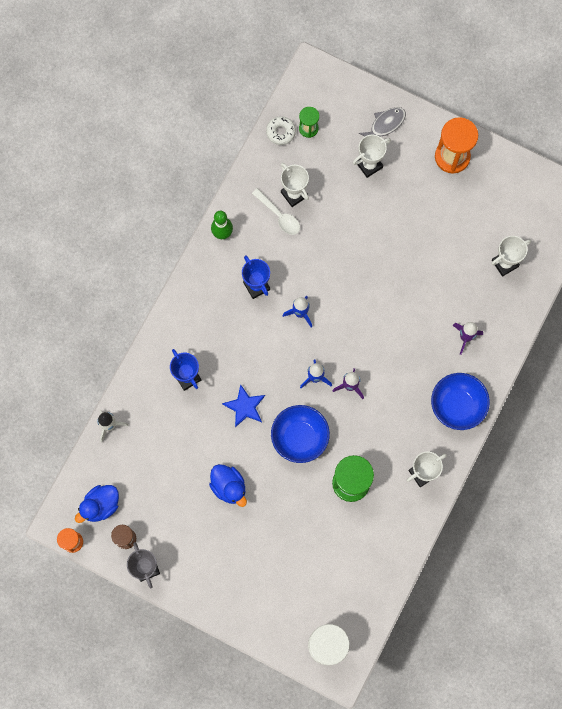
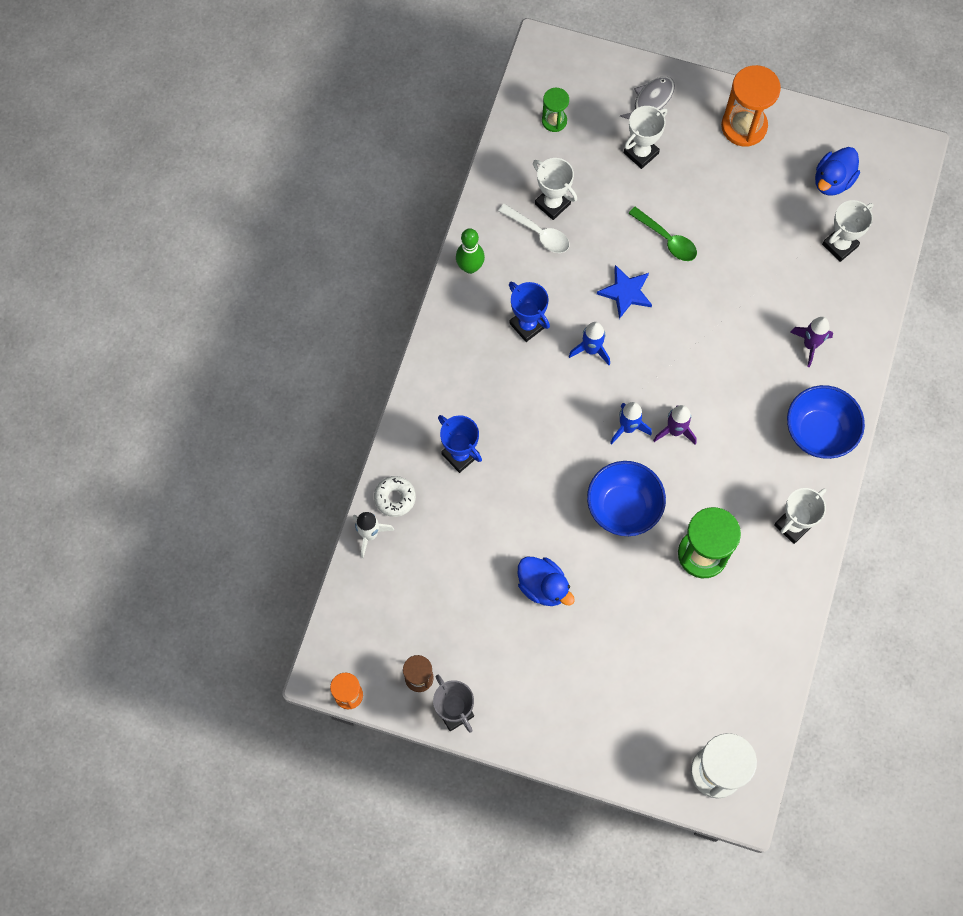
camera: 10 degrees left, 5 degrees down
(101, 505) = (377, 640): blue duck -> blue duck (832, 181)
(245, 407) = (543, 480): blue star -> blue star (626, 292)
(280, 132) = (519, 131): white donut -> white donut (395, 498)
(375, 237) = (667, 239): none -> green spoon

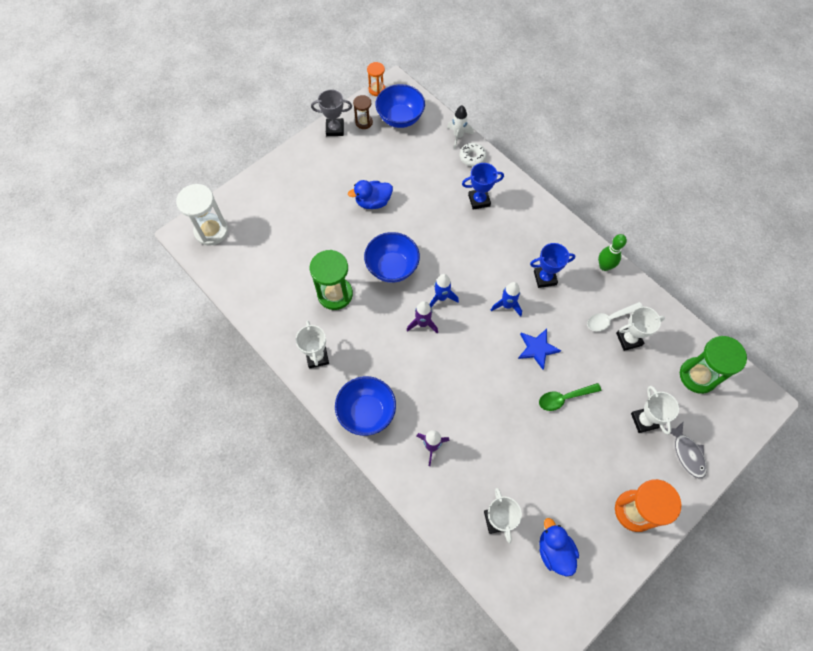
camera: 120 degrees right, 5 degrees down
(382, 631) = (400, 118): none -> blue bowl
(554, 121) = (698, 376): green hourglass -> green hourglass, size x1.80

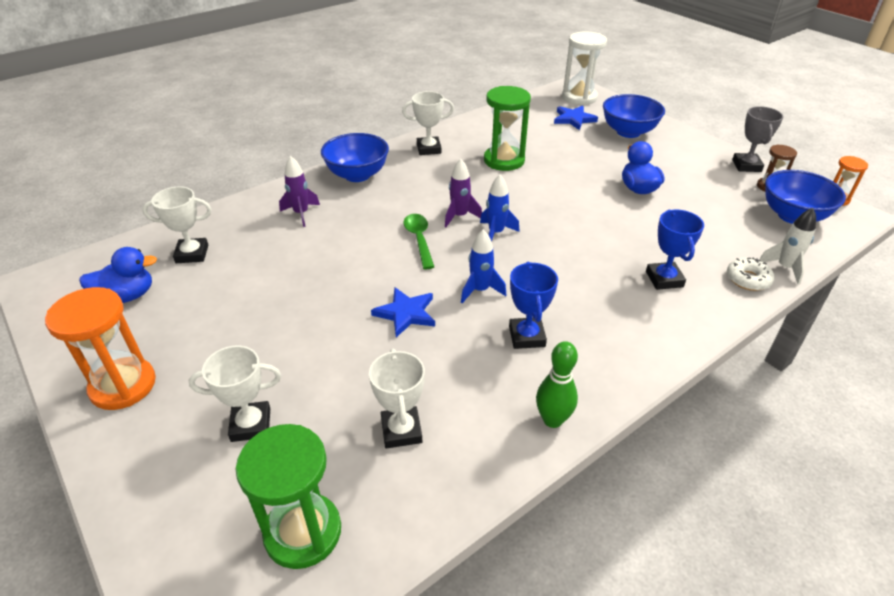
camera: 95 degrees right, 25 degrees down
(257, 238) = (574, 119): none -> blue star
(392, 267) = (541, 198): blue bowl -> blue bowl (628, 132)
(564, 398) = (321, 332): green spoon -> green spoon (419, 239)
(610, 319) = (444, 409): white spoon -> none
(687, 453) = (169, 477): grey fish -> none

